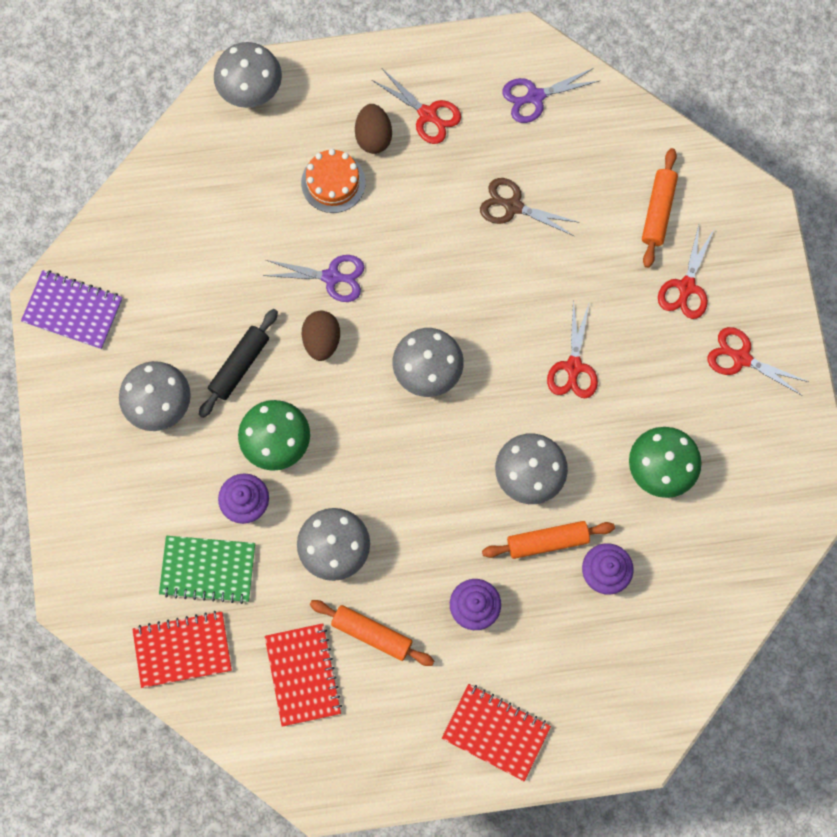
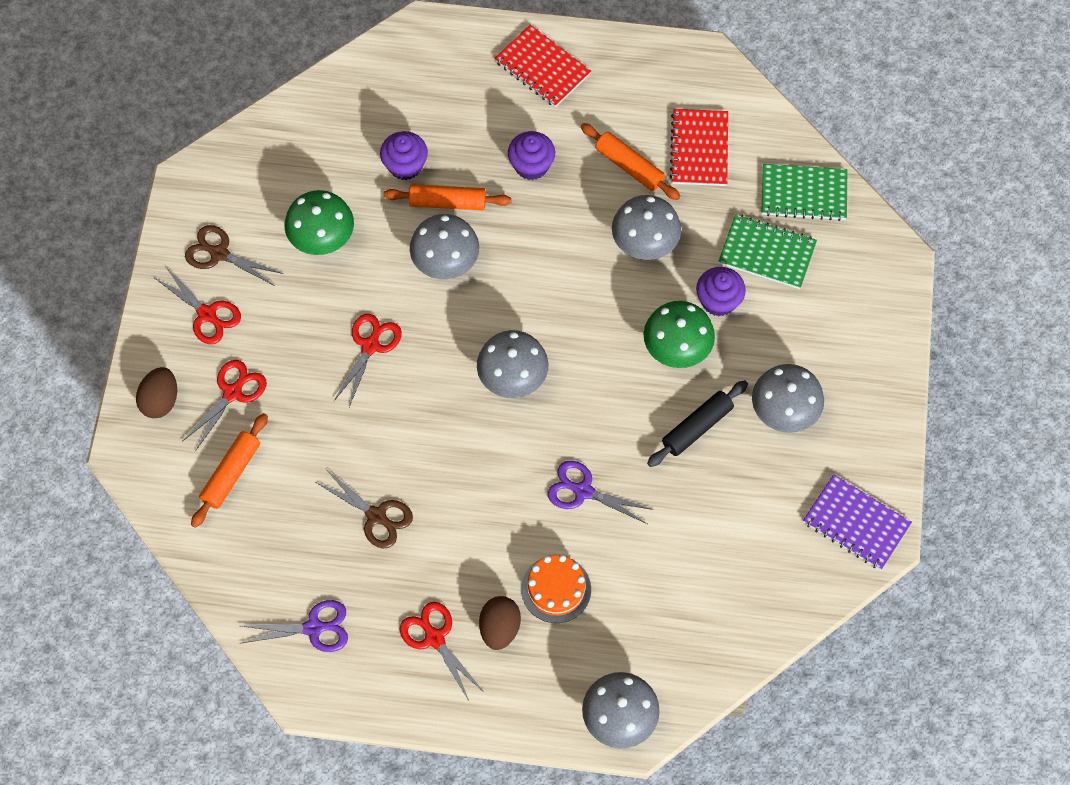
camera: 165 degrees left, 10 degrees down
(182, 649) = (803, 194): red notebook -> green notebook
(322, 340) = (609, 431): brown egg -> brown egg (160, 401)
(755, 424) = (219, 253): none -> brown scissors

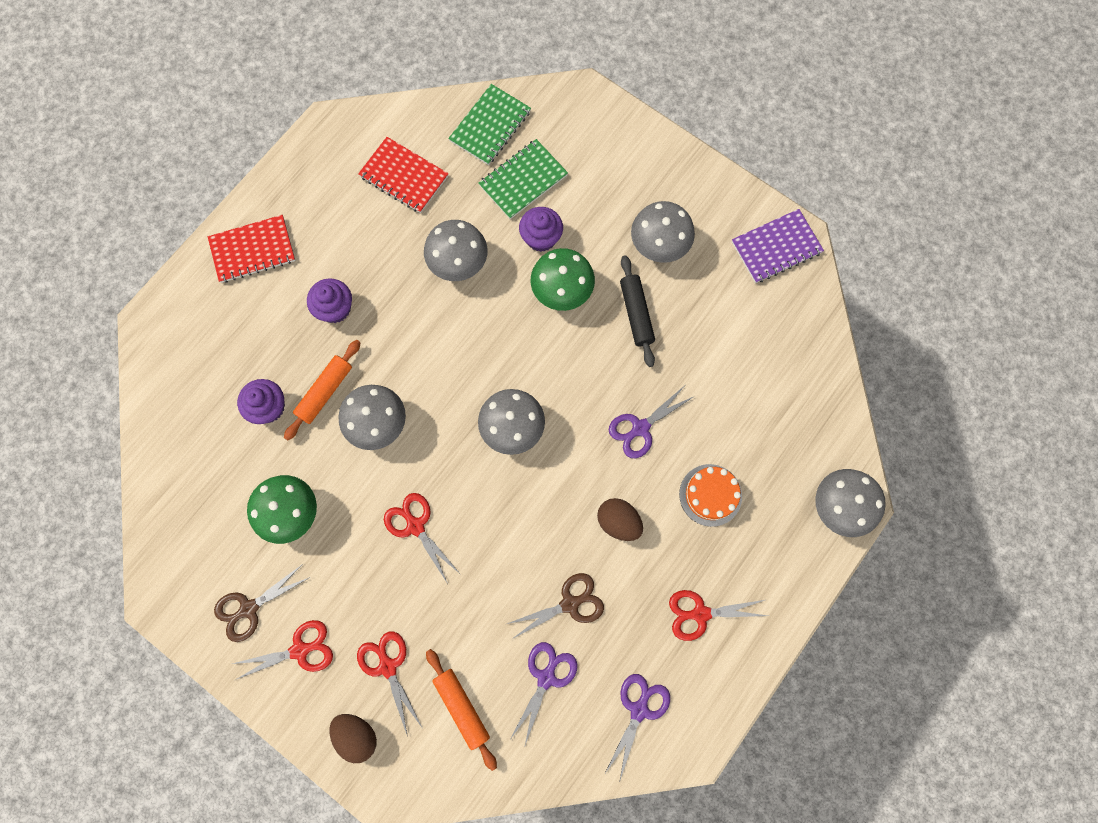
camera: 60 degrees left, 10 degrees up
(298, 531) = (546, 677): none -> purple scissors
(499, 628) = (719, 557): brown egg -> brown egg (618, 522)
(629, 166) = (385, 235): orange rolling pin -> none

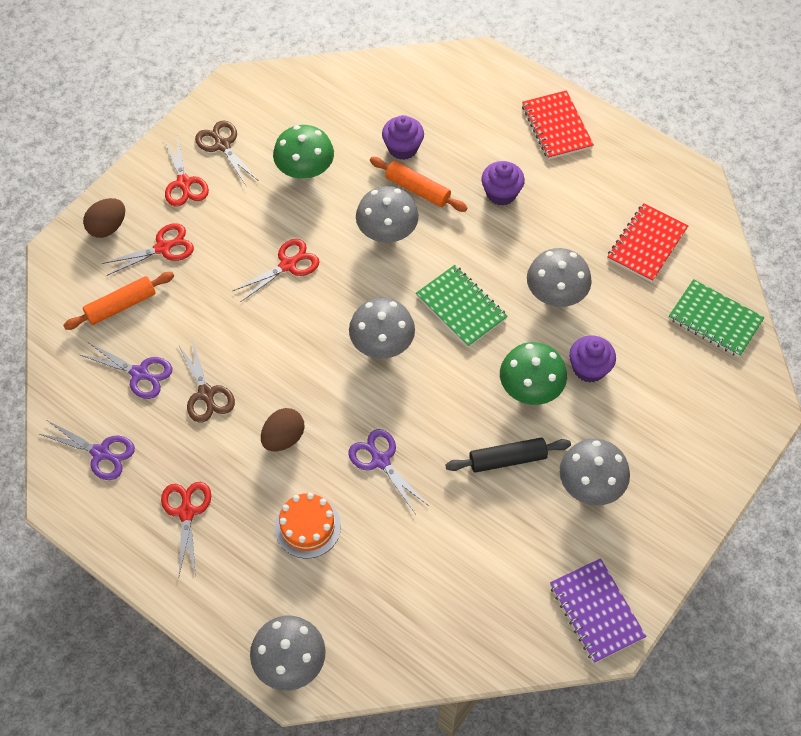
camera: 90 degrees right, 15 degrees down
(523, 180) = (654, 351): green notebook -> green notebook (461, 307)

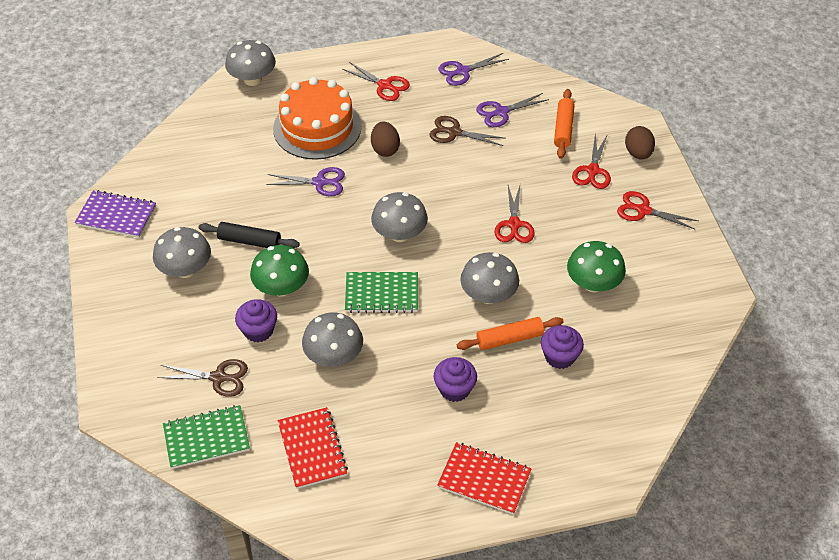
camera: 130 degrees right, 10 degrees down
(222, 145) = (663, 251): brown scissors -> brown scissors (219, 377)
(307, 527) = (317, 127): orange cake -> orange cake, size x1.81
(507, 459) = (249, 241): black rolling pin -> black rolling pin turned 75 degrees clockwise

